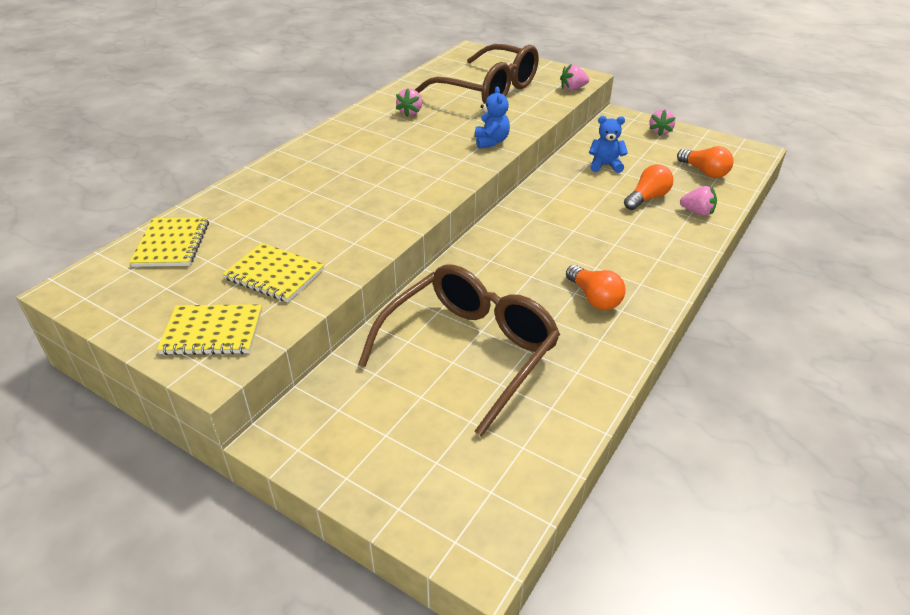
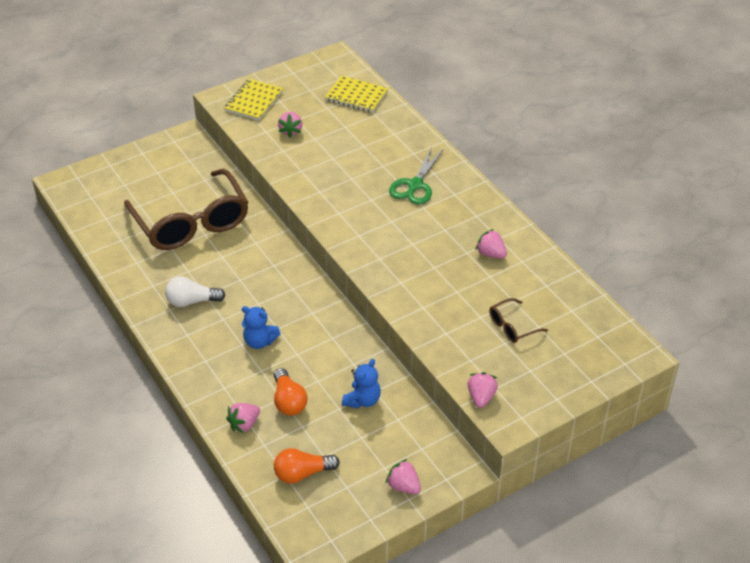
camera: 115 degrees right, 5 degrees up
(274, 274) = (291, 131): yellow notebook -> pink strawberry
(336, 166) = (415, 185): none -> green scissors
(489, 90) = (512, 327): brown glasses -> brown glasses, size x0.41
(491, 142) = (399, 287): blue teddy bear -> blue teddy bear (259, 341)
(594, 298) = (192, 301): orange light bulb -> white light bulb

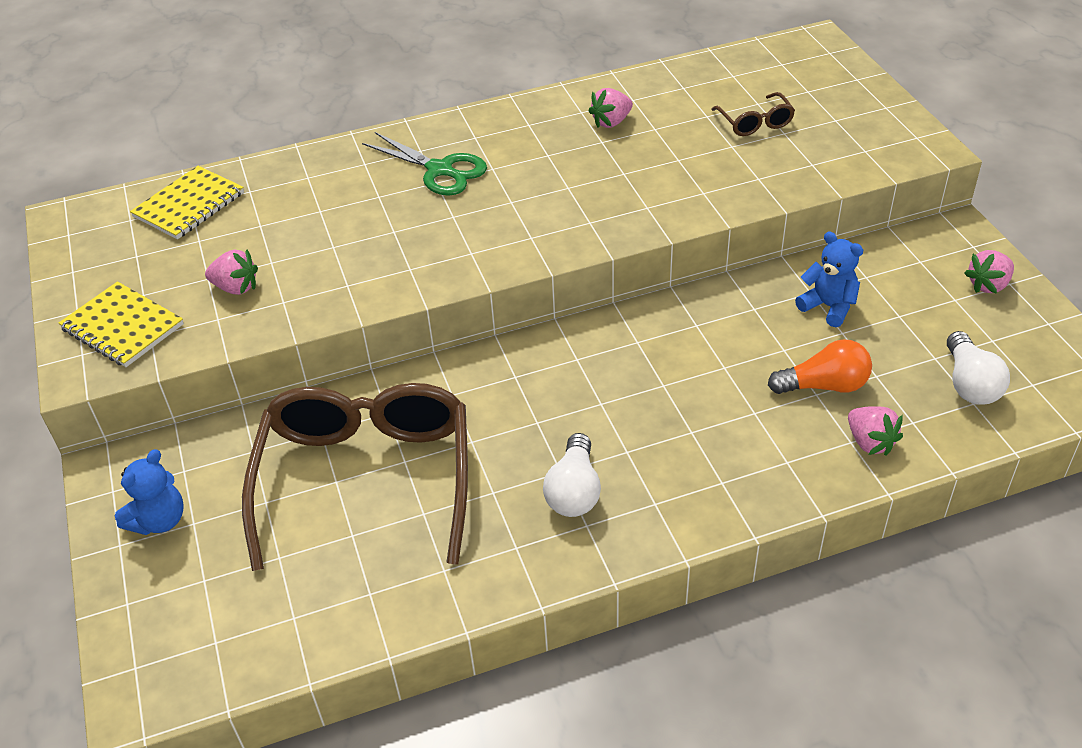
camera: 75 degrees left, 0 degrees up
(191, 223) = (366, 478): brown glasses -> brown glasses turned 75 degrees counterclockwise
(259, 341) = (690, 408): blue teddy bear -> blue teddy bear (159, 520)
(302, 473) = (970, 383): orange light bulb -> white light bulb
(481, 397) = (881, 164): pink strawberry -> none

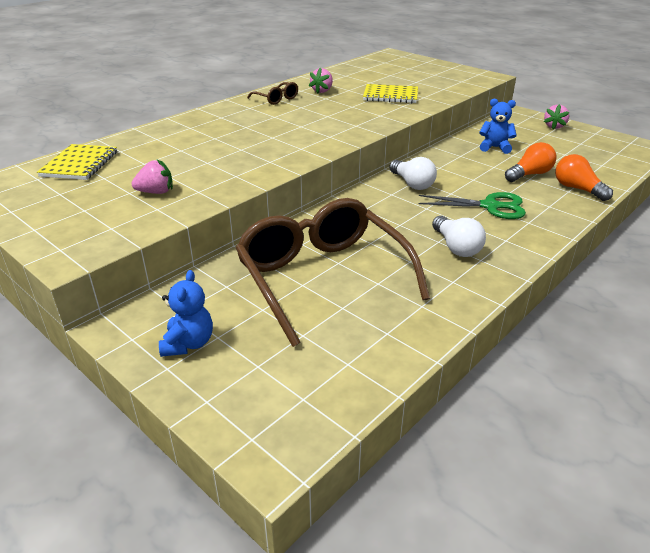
camera: 30 degrees left, 10 degrees down
(123, 327) = (83, 228): yellow notebook -> yellow notebook (390, 95)
(440, 170) = (243, 122): green scissors -> green scissors (490, 206)
(755, 123) = (397, 80): brown glasses -> brown glasses (276, 99)
(870, 442) = (577, 189): pink strawberry -> orange light bulb
(970, 383) = (591, 159): white light bulb -> white light bulb (412, 184)

